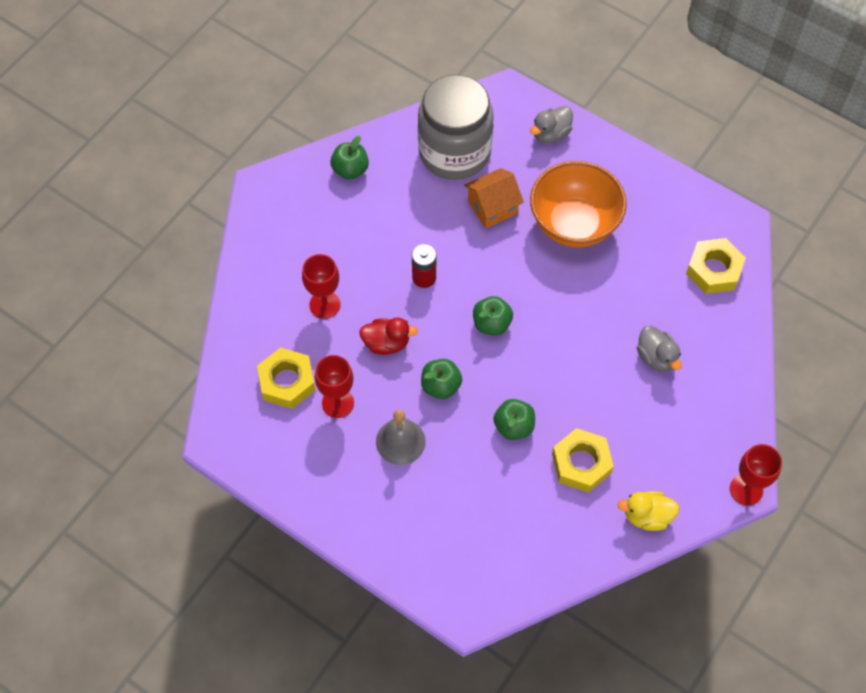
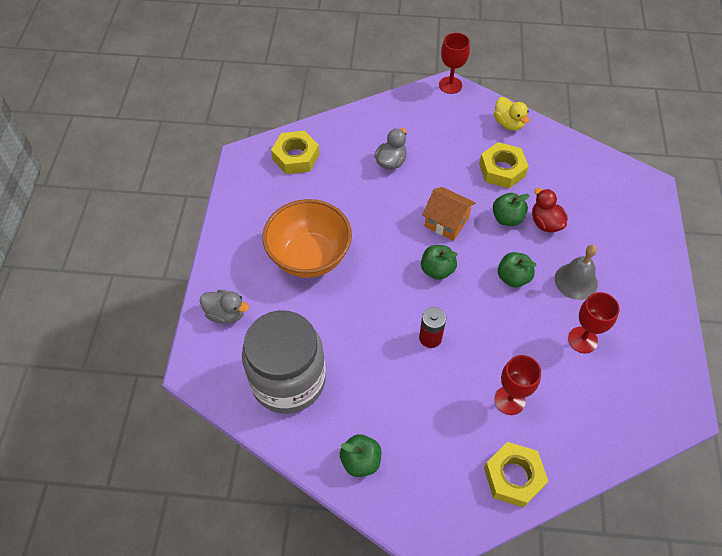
camera: 120 degrees left, 5 degrees down
(287, 382) = (596, 388): yellow nut -> yellow nut (513, 477)
(386, 343) = (507, 333): red duck -> red duck (545, 223)
(492, 207) = (329, 321): orange house -> orange house (446, 222)

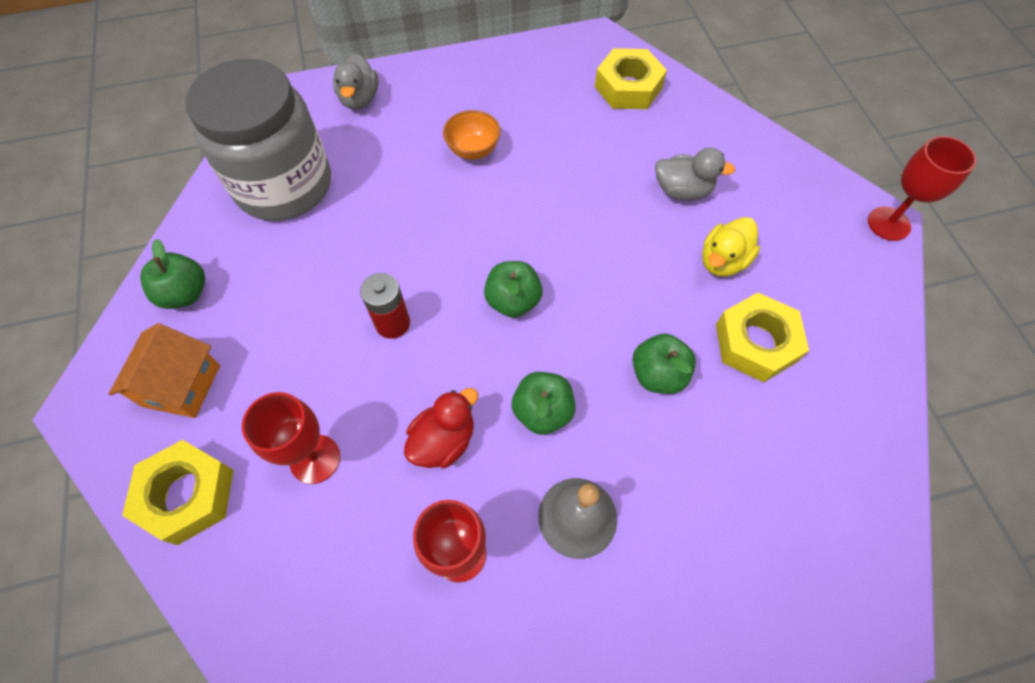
camera: 70 degrees right, 5 degrees up
(309, 257) = (473, 150): orange bowl -> orange bowl, size x0.46
(446, 222) = (607, 290): orange house -> orange house (181, 385)
(508, 123) = (864, 328): yellow duck -> yellow duck (722, 261)
(545, 223) = (678, 438): red duck -> red duck (444, 440)

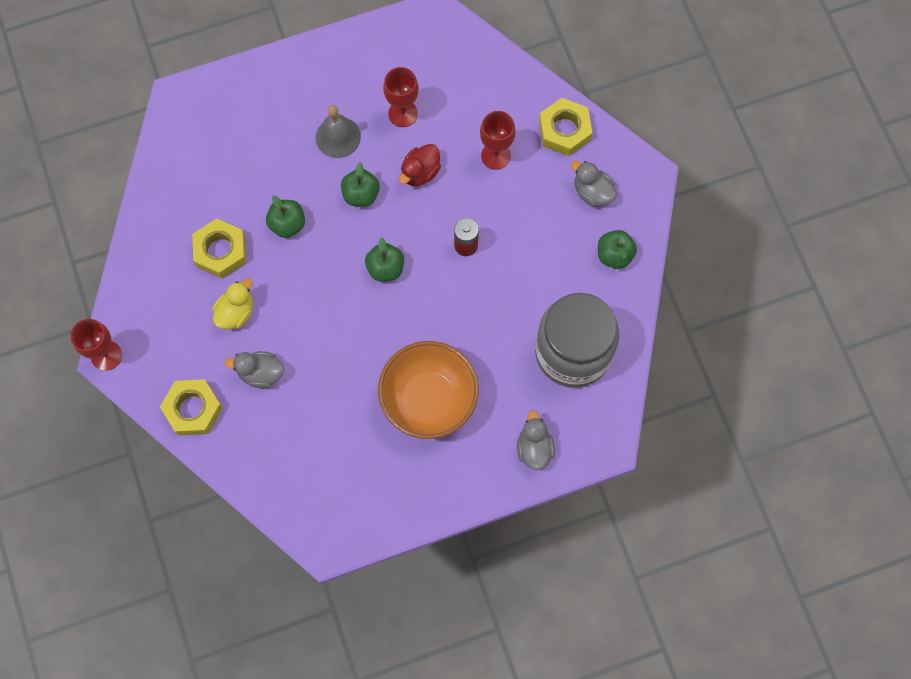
camera: 175 degrees right, 10 degrees up
(181, 385) = (592, 192): orange house -> grey duck
(473, 150) = (429, 400): orange bowl -> orange bowl, size x2.15
(628, 87) = (300, 483): yellow nut -> yellow nut (193, 409)

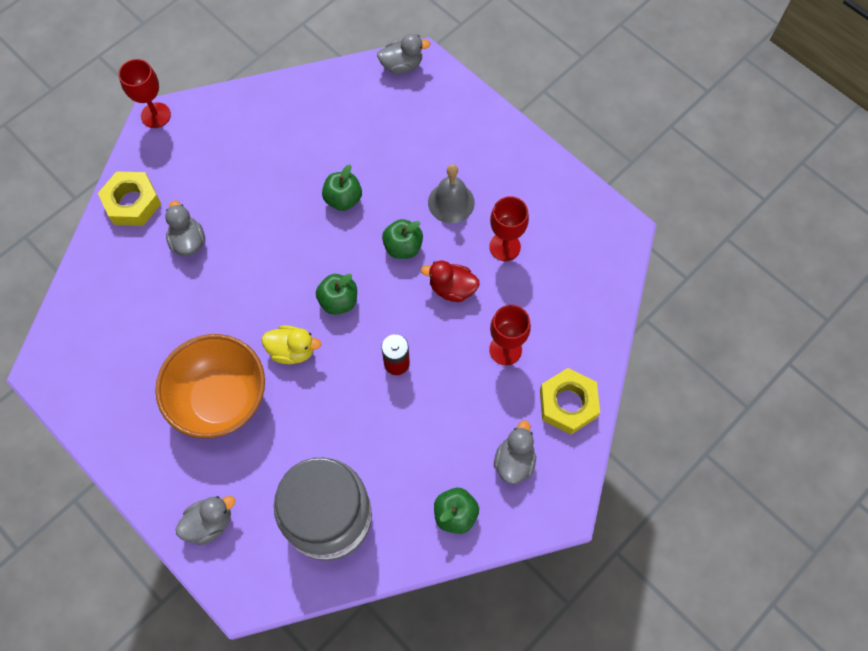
camera: 65 degrees right, 5 degrees down
(173, 116) = (402, 65): none -> grey duck
(221, 251) = (291, 158): yellow nut -> none
(236, 312) = (238, 196): yellow duck -> yellow duck (292, 350)

